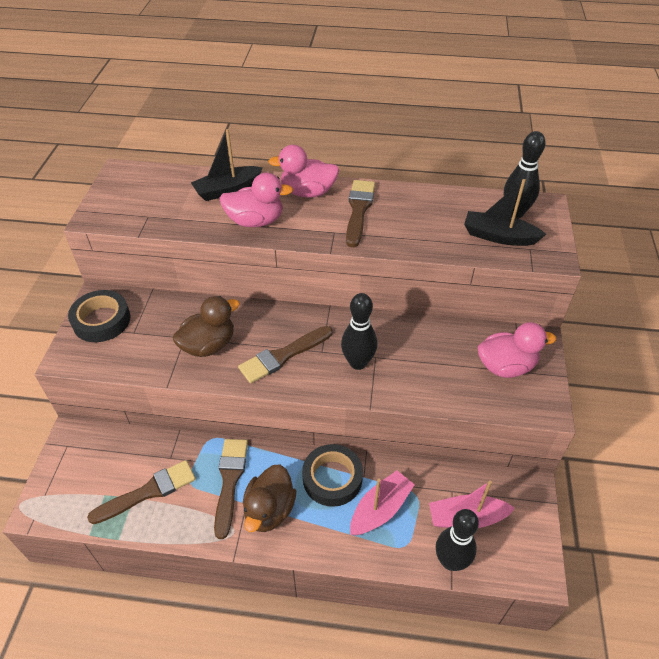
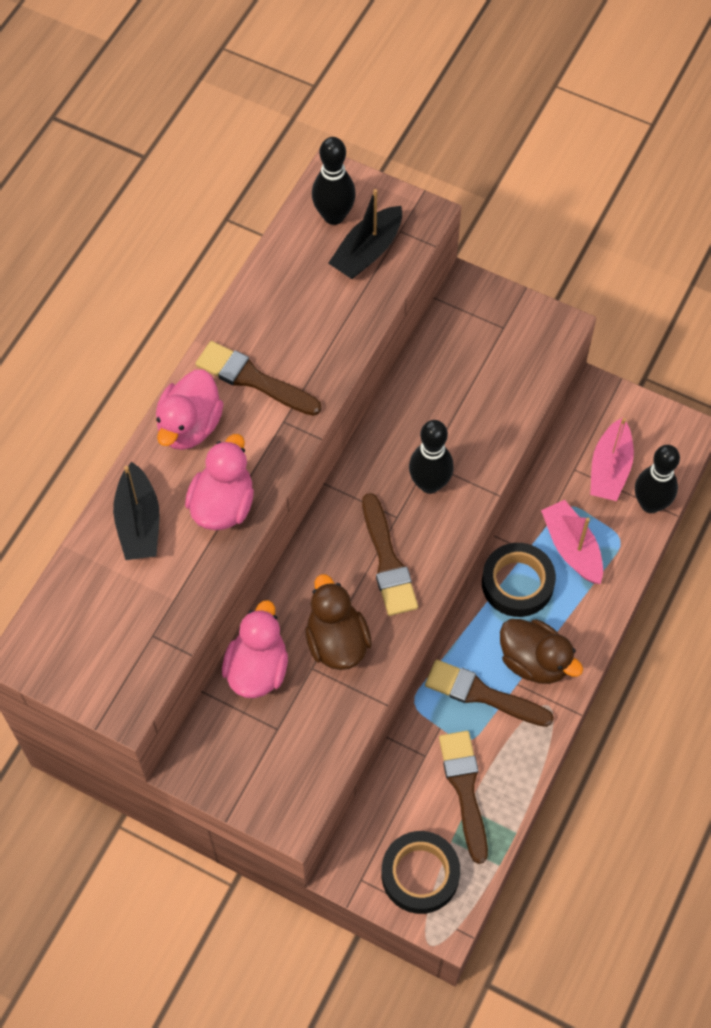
camera: 70 degrees left, 15 degrees up
(101, 320) = (239, 766): black tape -> black tape (420, 874)
(505, 366) = (492, 337): pink duck -> pink duck (257, 668)

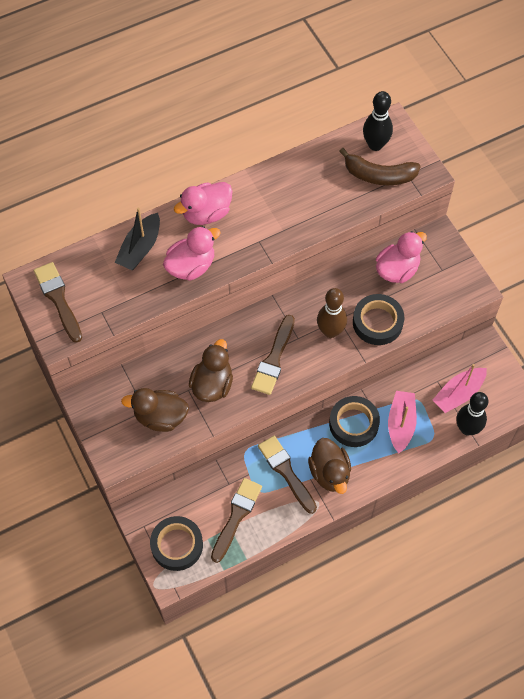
camera: 35 degrees right, 0 degrees up
(253, 379) = (260, 208): brown brush -> brown brush (58, 299)
(257, 668) = (159, 371): pink duck -> pink duck (397, 270)
(303, 725) = (160, 417): none -> brown duck
(367, 251) = (379, 175): black boat -> brown banana
(429, 484) = (330, 331): black bowling pin -> brown bowling pin
(477, 438) = (377, 322): none -> black tape

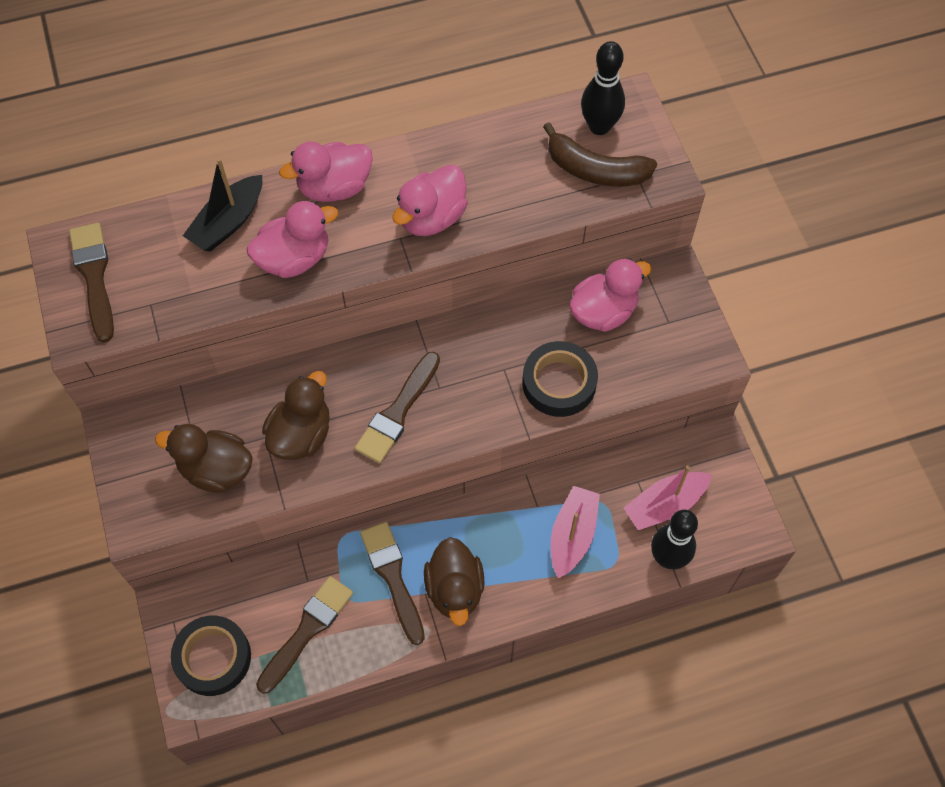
camera: 10 degrees right, 0 degrees up
(277, 224) = (432, 218): none -> pink duck
(330, 331) = (488, 385): brown bowling pin -> none
(353, 424) = (504, 523): black tape -> none

